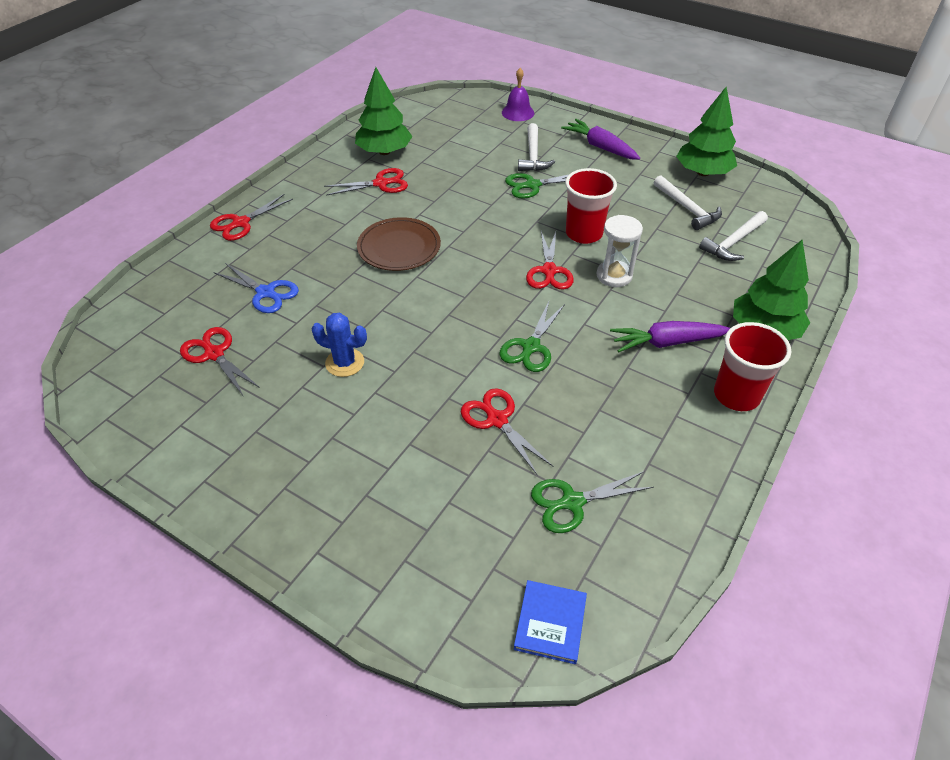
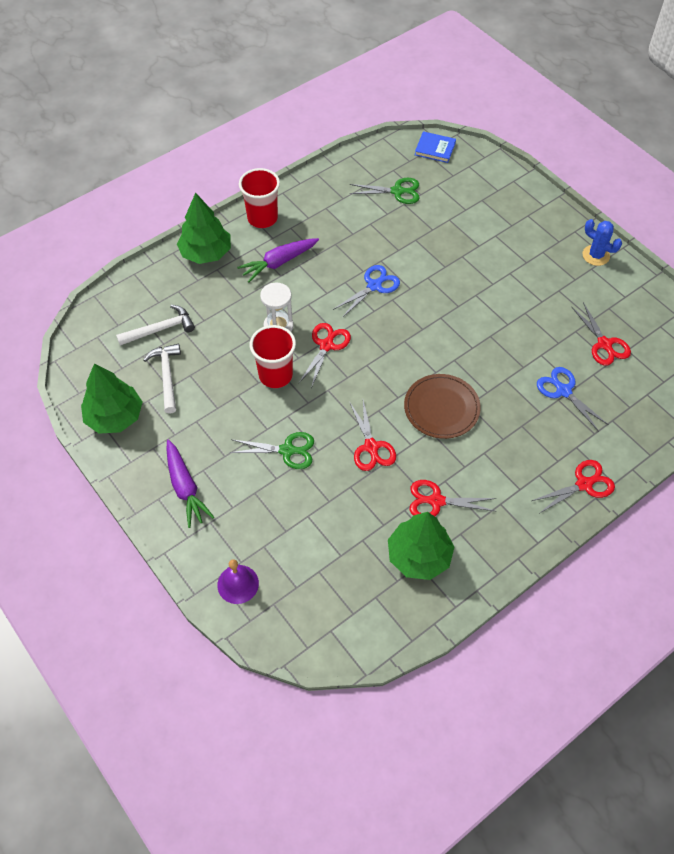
camera: 160 degrees left, 10 degrees up
(345, 363) = (509, 310): blue cactus -> blue cactus (596, 255)
(496, 419) = (419, 245): red scissors -> red scissors (371, 447)
(530, 347) = (374, 285): green scissors -> blue scissors
(533, 155) = (262, 496): white hammer -> none
(550, 623) = (435, 149): blue book -> blue book turned 75 degrees clockwise
(667, 342) = (279, 263): purple carrot -> purple carrot turned 135 degrees clockwise

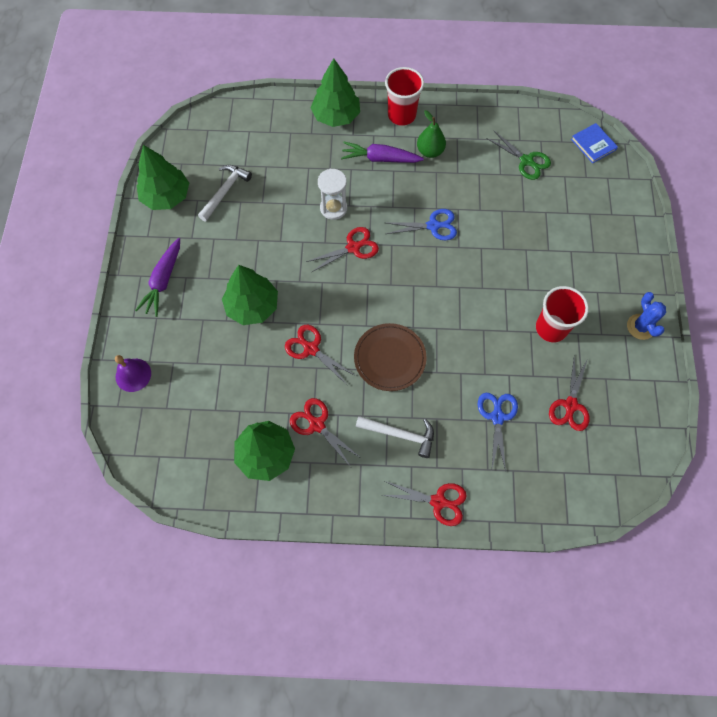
camera: 40 degrees right, 10 degrees up
(160, 329) = (252, 153): white hammer -> white hammer (400, 434)
(275, 375) = (296, 244): red cup -> red cup (551, 328)
(287, 450) = (252, 306): green scissors -> green tree
(314, 231) = (430, 151): none -> green pear
(371, 447) = (311, 348): red scissors -> red scissors turned 105 degrees clockwise

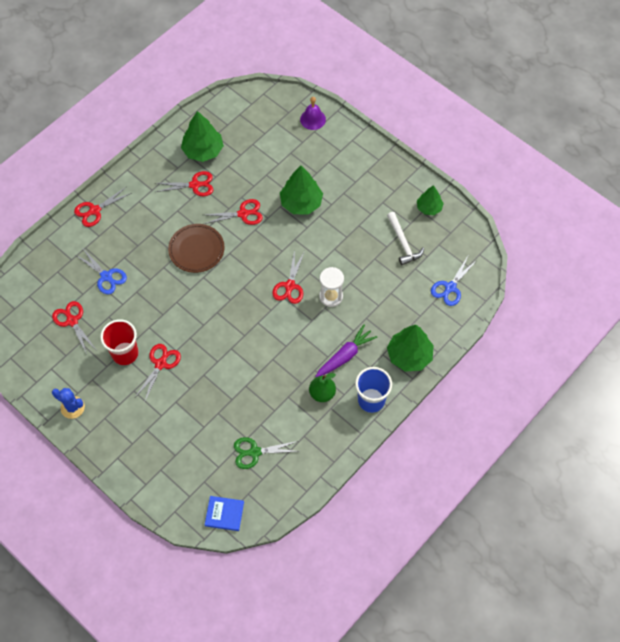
camera: 130 degrees right, 5 degrees down
(163, 281) = (363, 169): purple carrot -> none
(166, 196) = (429, 208): green tree -> green tree, size x0.62
(400, 434) = (148, 220): white hammer -> none
(401, 115) = (371, 400): red cup -> blue cup
(433, 226) = (261, 346): blue scissors -> blue scissors (450, 288)
(529, 290) = (160, 364): none -> red scissors

